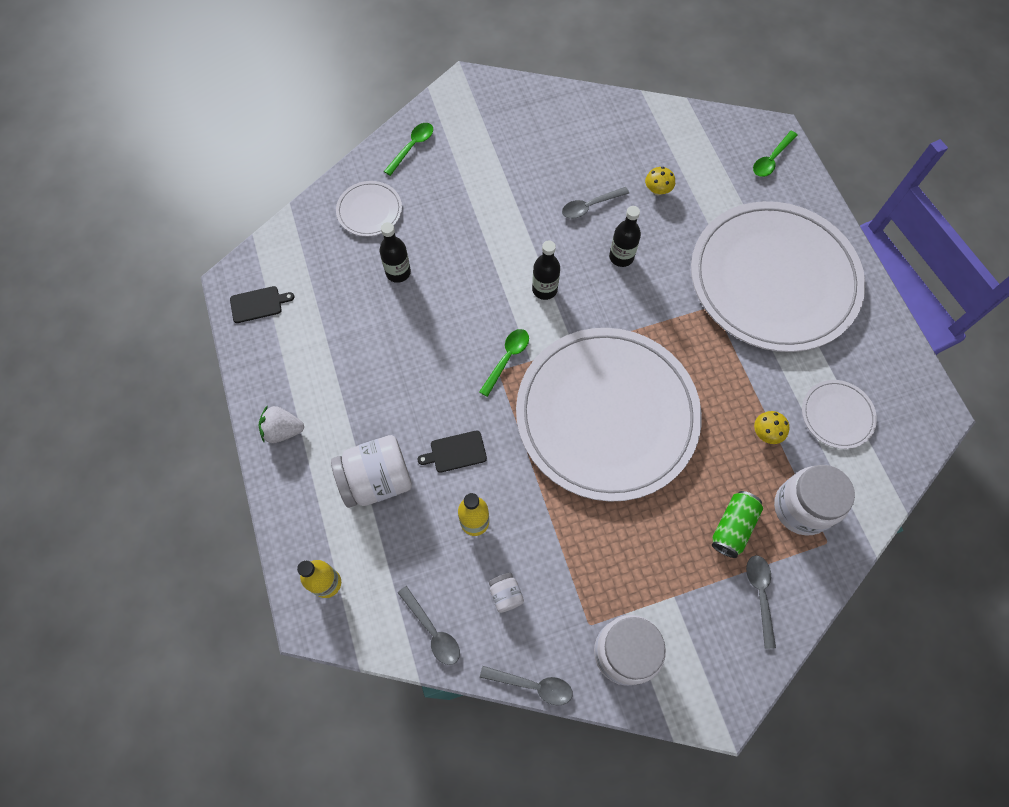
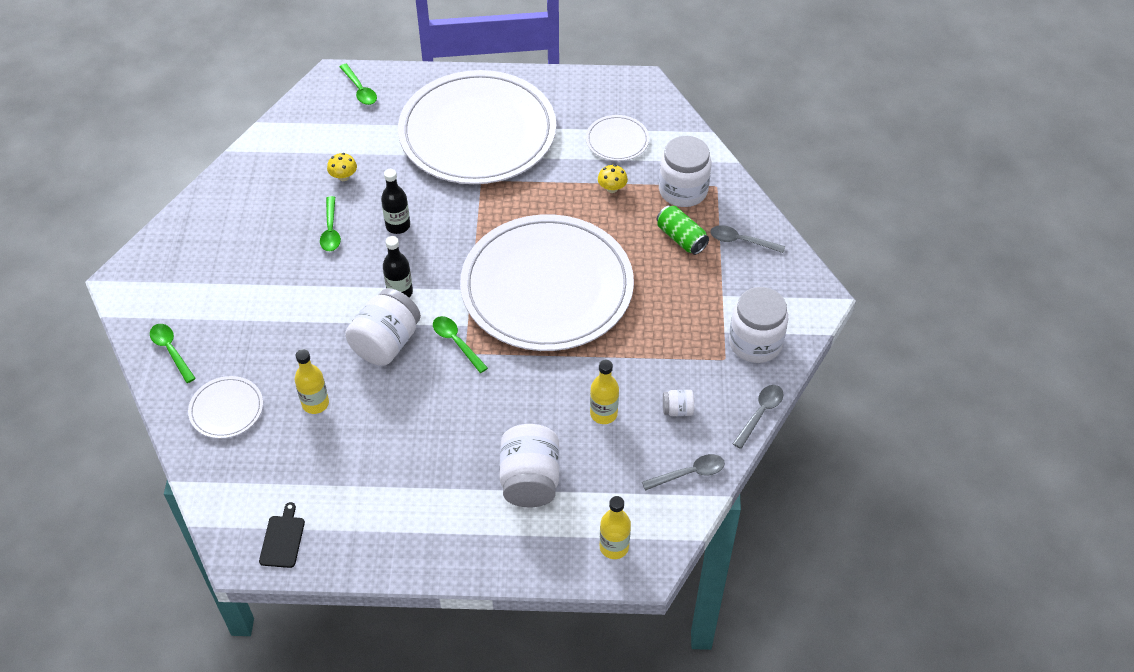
camera: 70 degrees left, 15 degrees down
(283, 430) = (441, 549): white strawberry -> none
(398, 272) = (315, 403): black bottle -> yellow bottle
(456, 452) = (530, 409): black cutting board -> none
(483, 301) = (386, 343): none -> white jar
(590, 206) = (331, 230): grey spoon -> green spoon

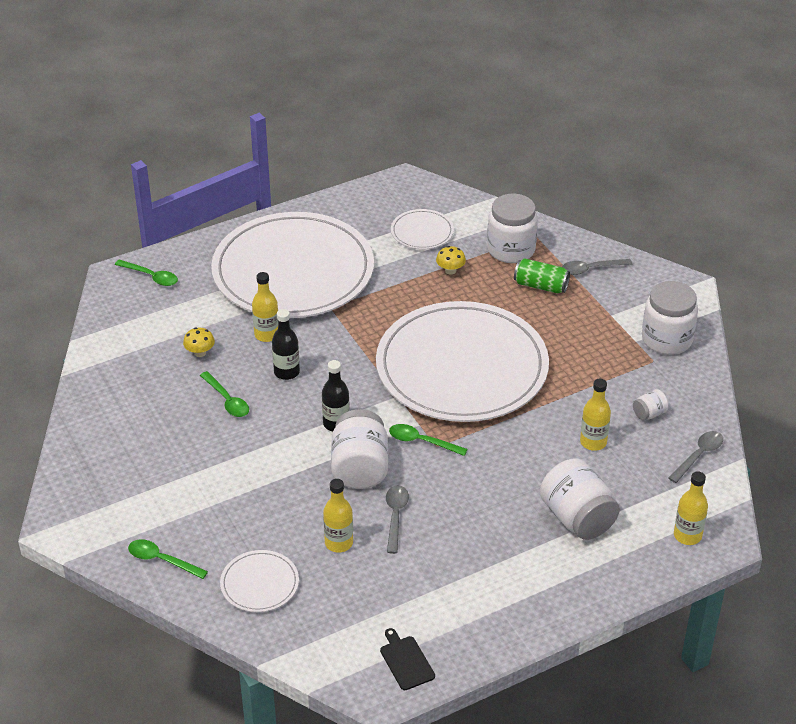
camera: 30 degrees left, 10 degrees down
(409, 183) = (267, 335): none -> yellow bottle
(760, 413) = (715, 388): grey spoon -> grey spoon (395, 516)

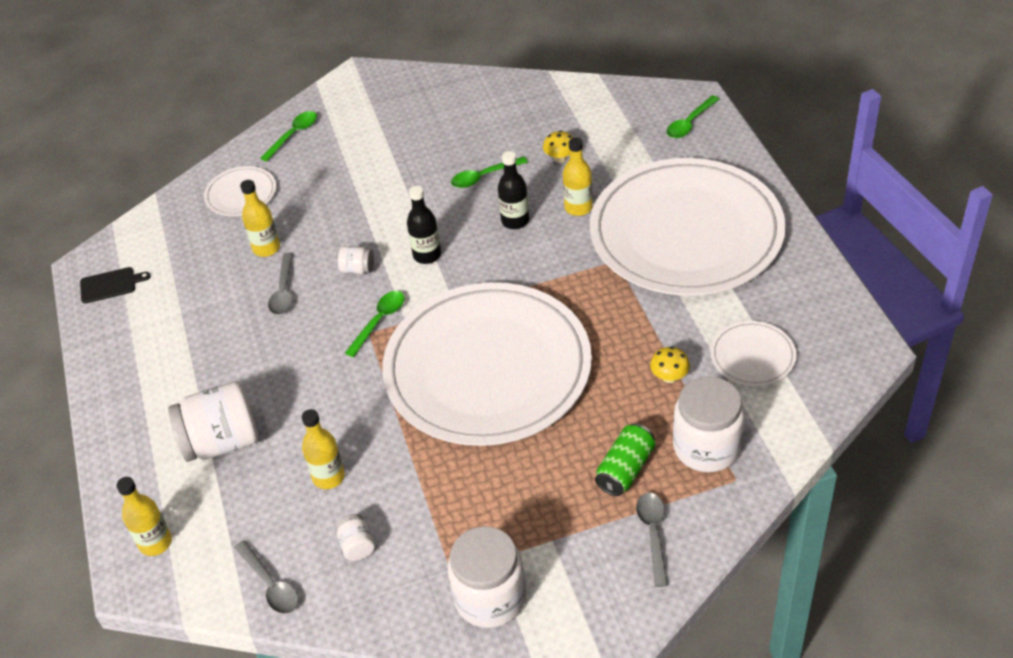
camera: 105 degrees right, 5 degrees up
(360, 468) = (357, 269): white jar -> white jar, size x0.46
(395, 516) = (283, 291): grey spoon -> grey spoon turned 75 degrees clockwise

